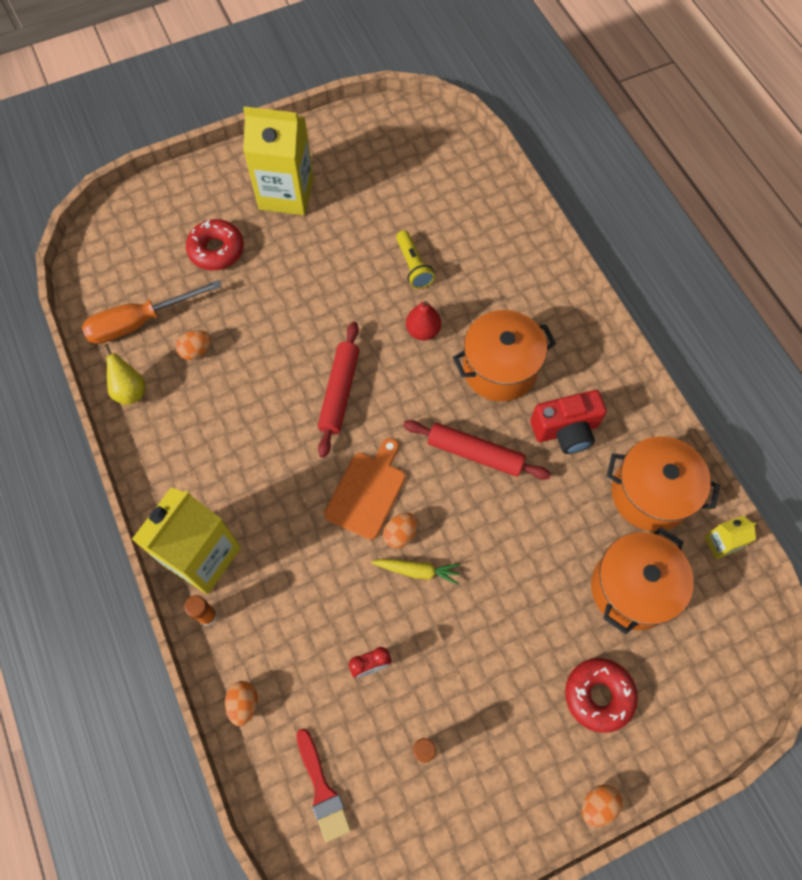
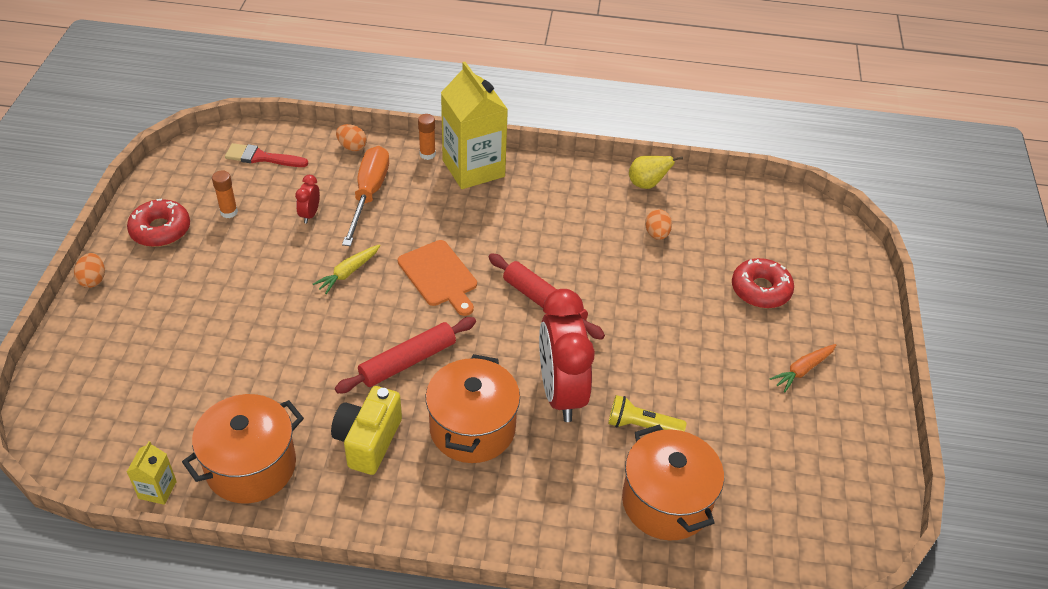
camera: 120 degrees right, 20 degrees down
(140, 322) = (712, 213): orange screwdriver -> orange screwdriver (369, 194)
(286, 193) = (802, 370): yellow carton -> orange carrot
(400, 534) = (386, 277): orange egg -> none
(423, 331) = (561, 393): red pear -> red clock
(565, 430) = (368, 441): red camera -> yellow camera
(598, 695) = (151, 324): red donut -> red donut (160, 230)
(631, 589) = (195, 396): orange pot -> orange pot (666, 502)

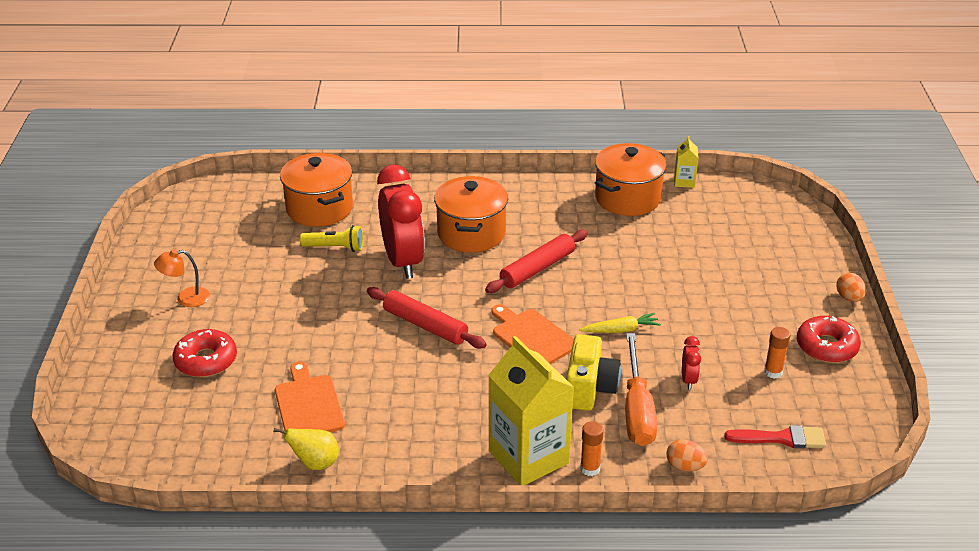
camera: 175 degrees right, 10 degrees down
(348, 272) = (620, 330): yellow carrot -> yellow carrot turned 45 degrees clockwise
(368, 441) = (549, 218): yellow camera -> yellow camera (589, 388)
(657, 234) = (308, 404): orange egg -> orange cutting board
(802, 370) = (186, 298): orange carrot -> orange lamp

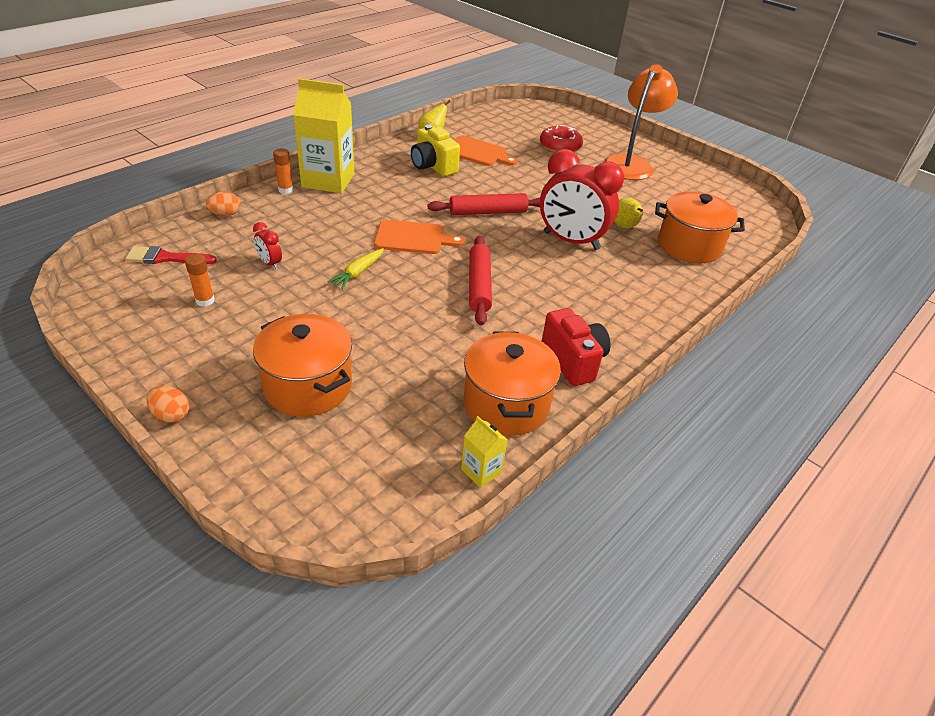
camera: 130 degrees right, 5 degrees up
(186, 298) = (631, 163): orange lamp -> orange lamp, size x2.09
(335, 247) = (624, 227): yellow flashlight -> yellow pear
(471, 233) = (568, 286): orange pot -> orange pot (308, 386)
(550, 195) = (573, 361): none -> red camera
(589, 388) = (335, 227): yellow camera -> yellow camera (433, 166)
(637, 409) = (289, 229): orange screwdriver -> none
(781, 438) = (166, 258): red brush -> red brush turned 45 degrees clockwise
(826, 347) = (168, 347): red donut -> none

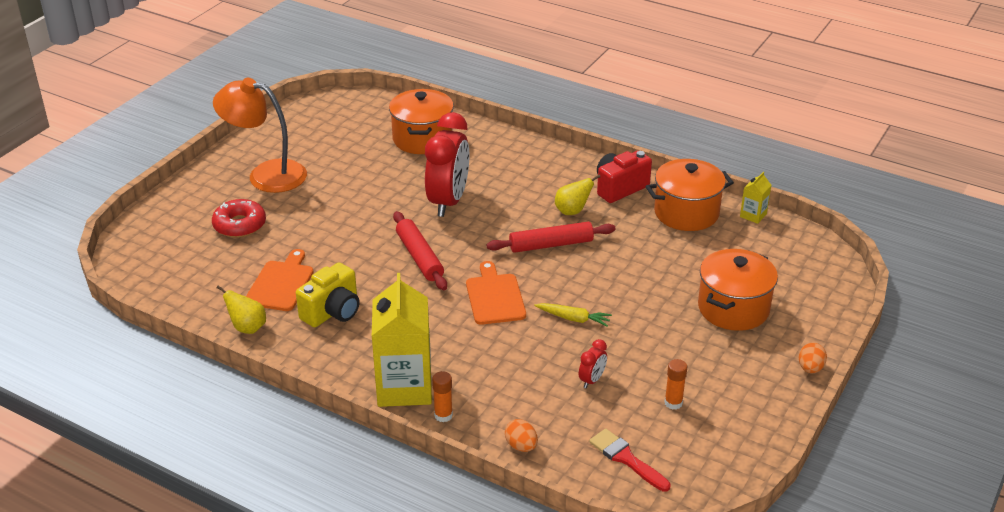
camera: 100 degrees left, 5 degrees down
(166, 258) = (626, 459): red brush -> red brush turned 150 degrees clockwise
(624, 227) = (406, 173): yellow pear -> yellow pear (572, 211)

